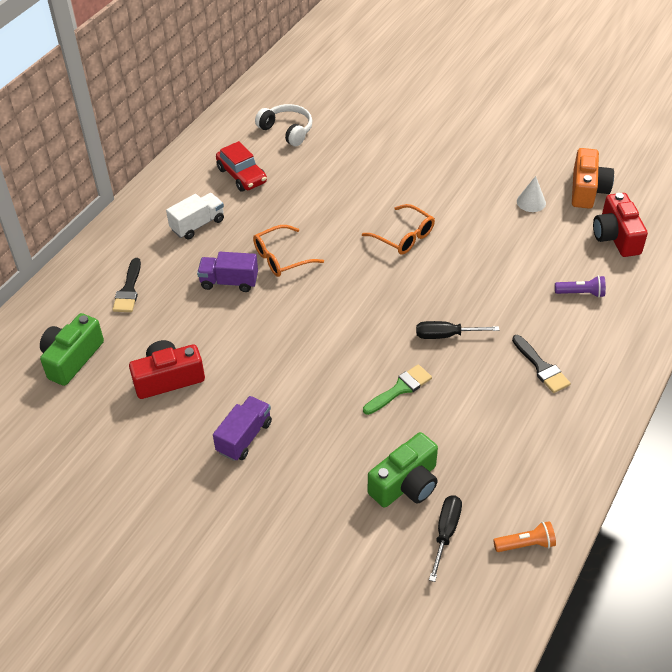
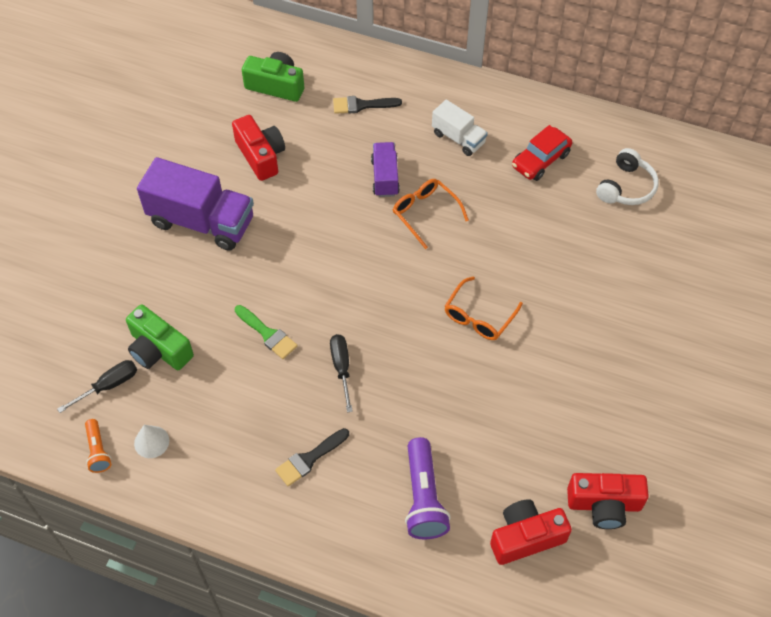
camera: 80 degrees right, 10 degrees up
(244, 437) = (202, 221): purple truck -> purple truck, size x1.82
(446, 532) = (109, 385): black screwdriver -> black screwdriver turned 45 degrees counterclockwise
(531, 202) = (566, 441): white cone -> white cone (151, 442)
(581, 293) = (423, 497): purple flashlight -> purple flashlight, size x1.78
(587, 190) = (604, 504): orange camera -> red camera

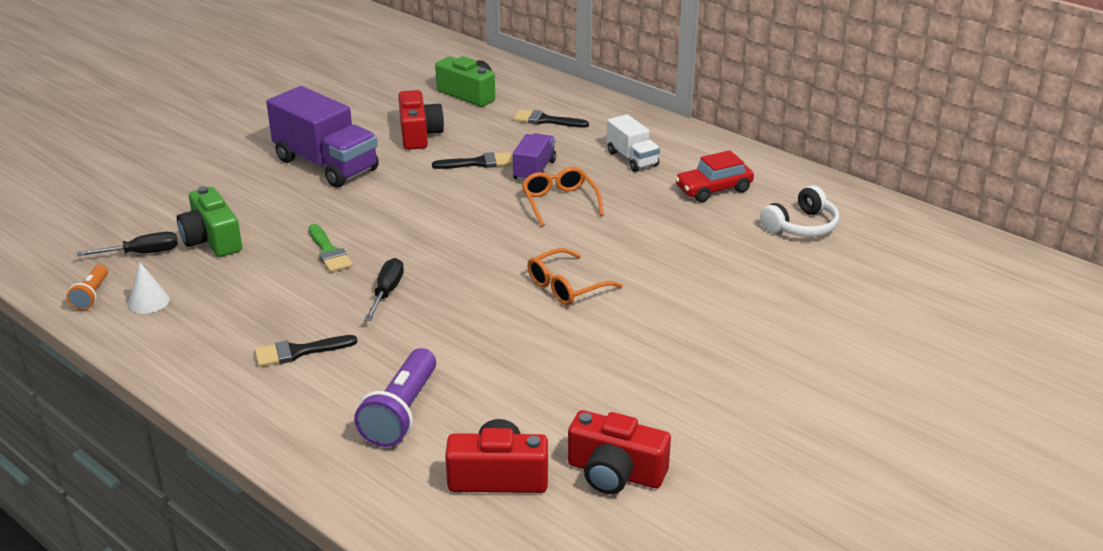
camera: 20 degrees right, 25 degrees down
(332, 181) = (478, 163): none -> black brush

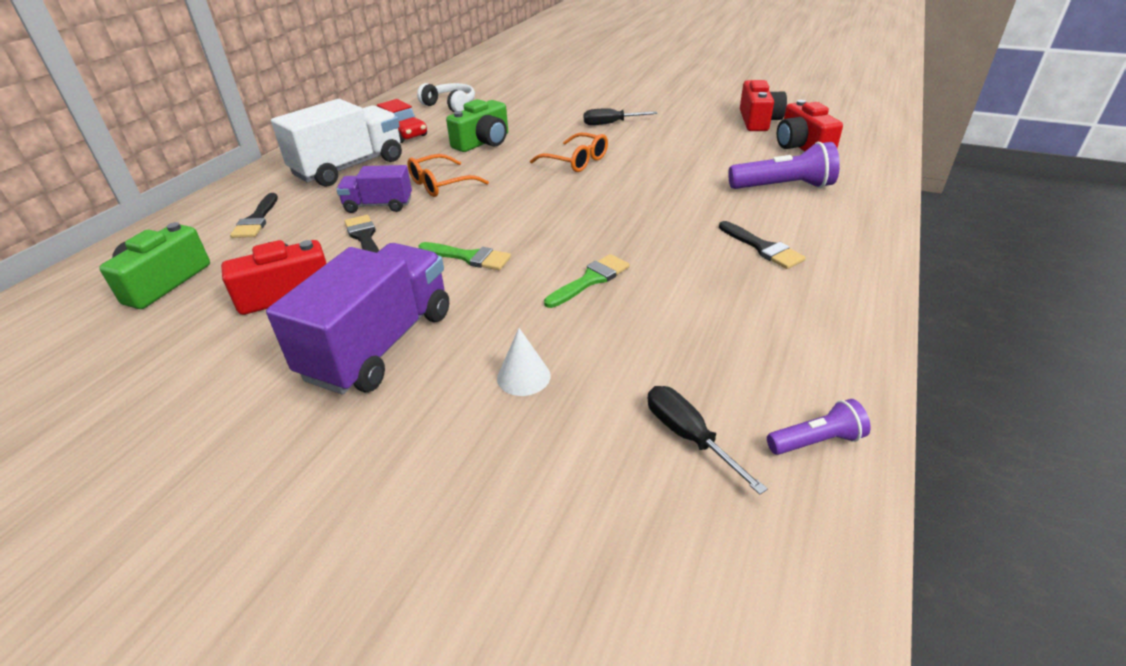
camera: 105 degrees left, 5 degrees up
(91, 295) = (816, 441): orange flashlight -> purple flashlight
(148, 301) = (780, 378): white cone -> white cone (523, 376)
(212, 239) = (615, 379): green camera -> green camera (483, 142)
(387, 292) = (638, 229): black screwdriver -> black screwdriver (610, 124)
(409, 204) = (469, 257): none -> green brush
(632, 159) = (349, 167): white truck -> white truck, size x1.82

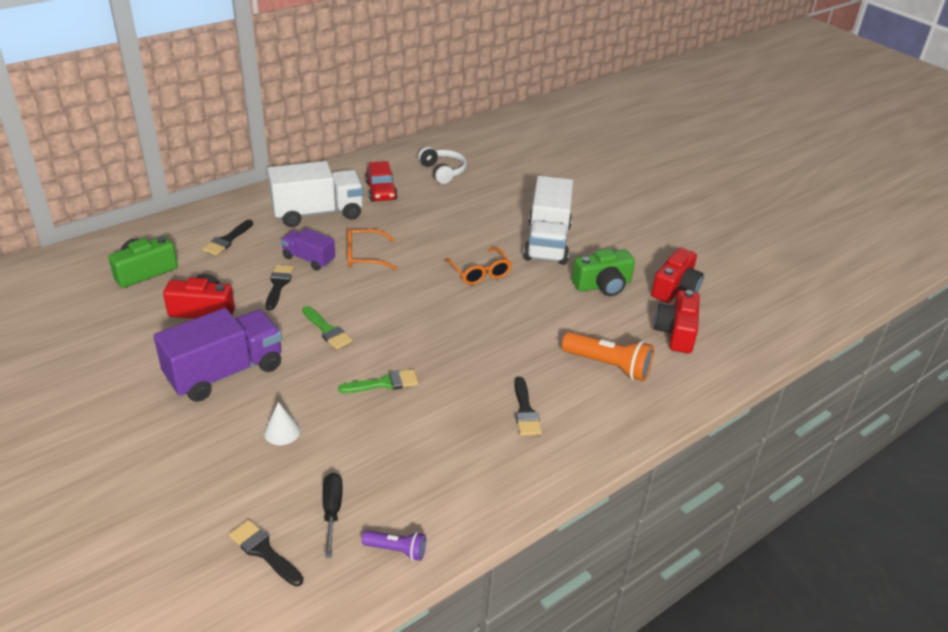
camera: 25 degrees right, 0 degrees up
(483, 142) = (431, 224): green camera -> green camera (603, 285)
(610, 124) = (547, 242): black screwdriver -> white truck
(659, 535) = (264, 551): none -> black brush
(783, 187) = (608, 366): purple flashlight -> orange flashlight

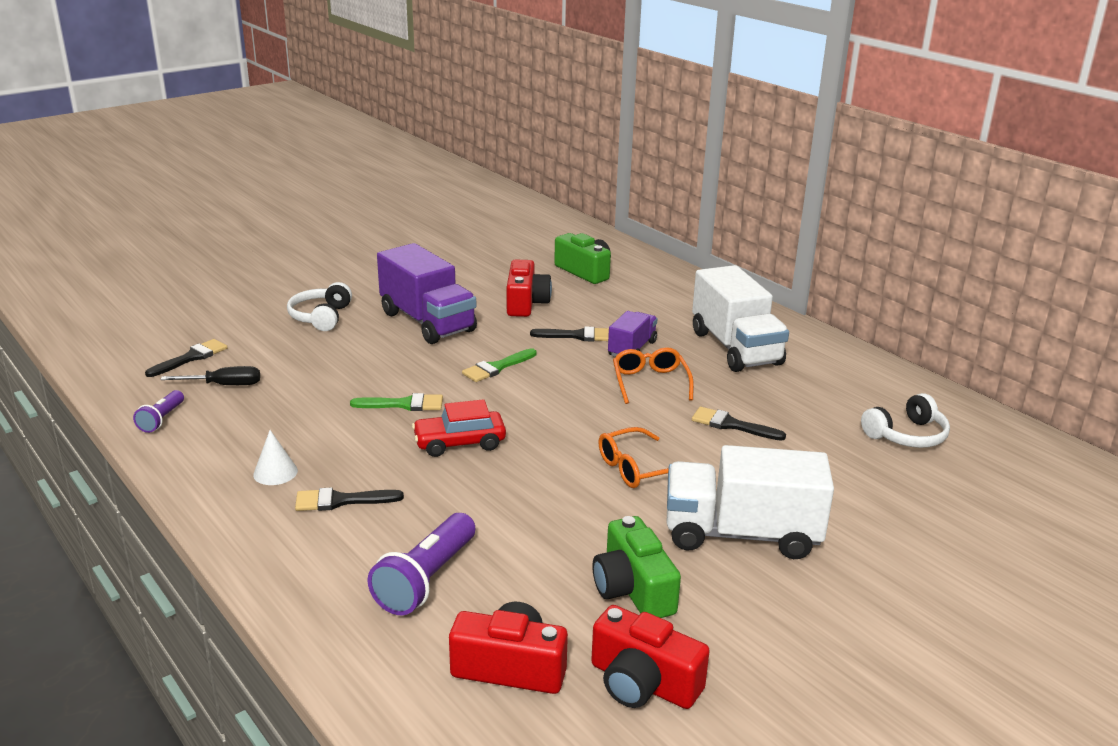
camera: 90 degrees right, 10 degrees down
(189, 452) = (321, 317): none -> white headphones
(227, 240) = (655, 303): black brush -> black brush (732, 425)
(282, 431) = (338, 355): white cone -> white cone (275, 472)
(381, 191) = (816, 387): red car -> red car (459, 443)
(384, 383) = (403, 404): green brush -> green brush turned 75 degrees counterclockwise
(608, 366) = (426, 580): orange flashlight -> purple flashlight

